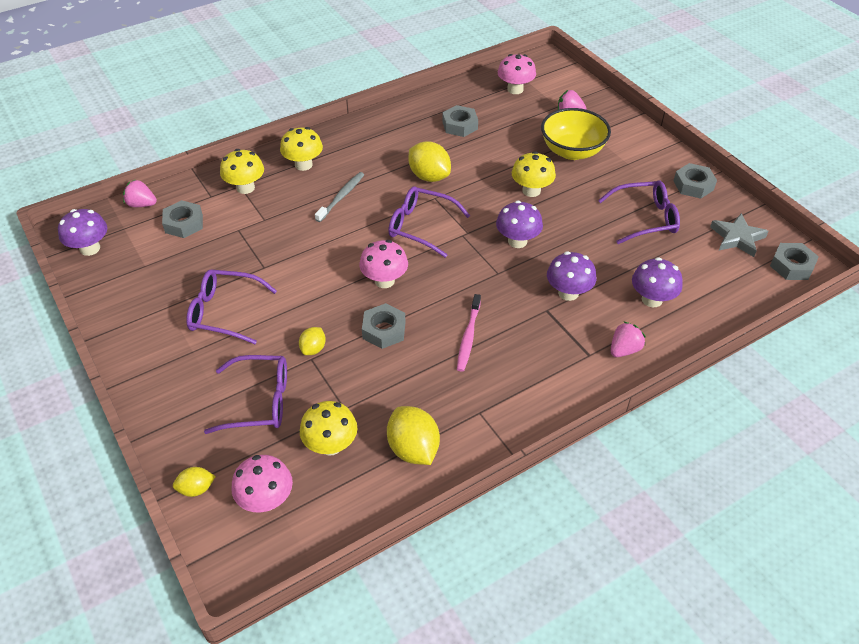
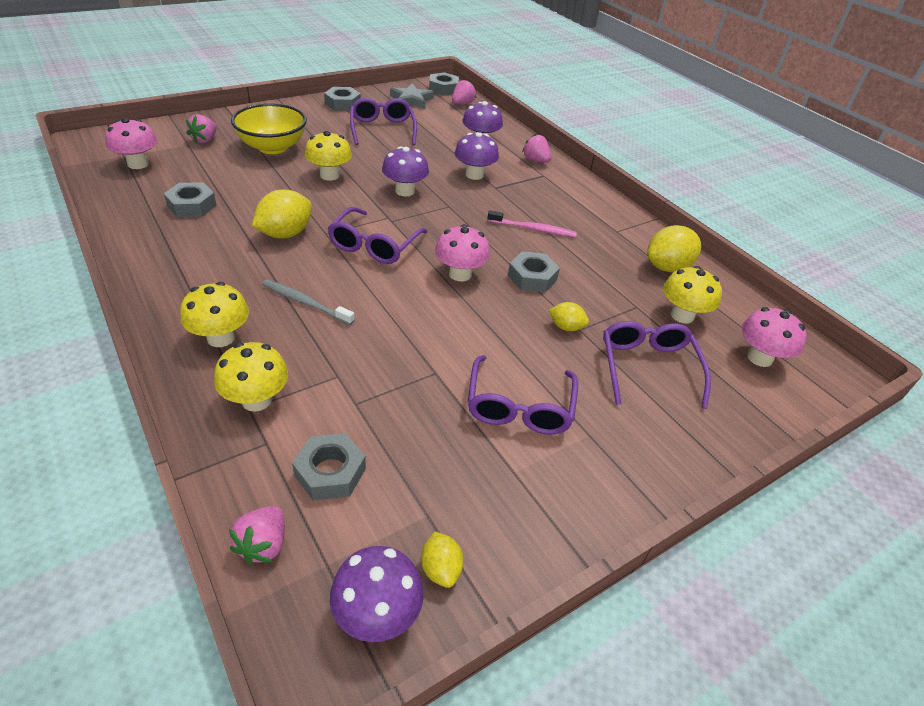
camera: 95 degrees left, 5 degrees down
(196, 489) = (773, 411): yellow lemon -> yellow lemon (441, 569)
(755, 284) = (462, 103): none -> pink strawberry

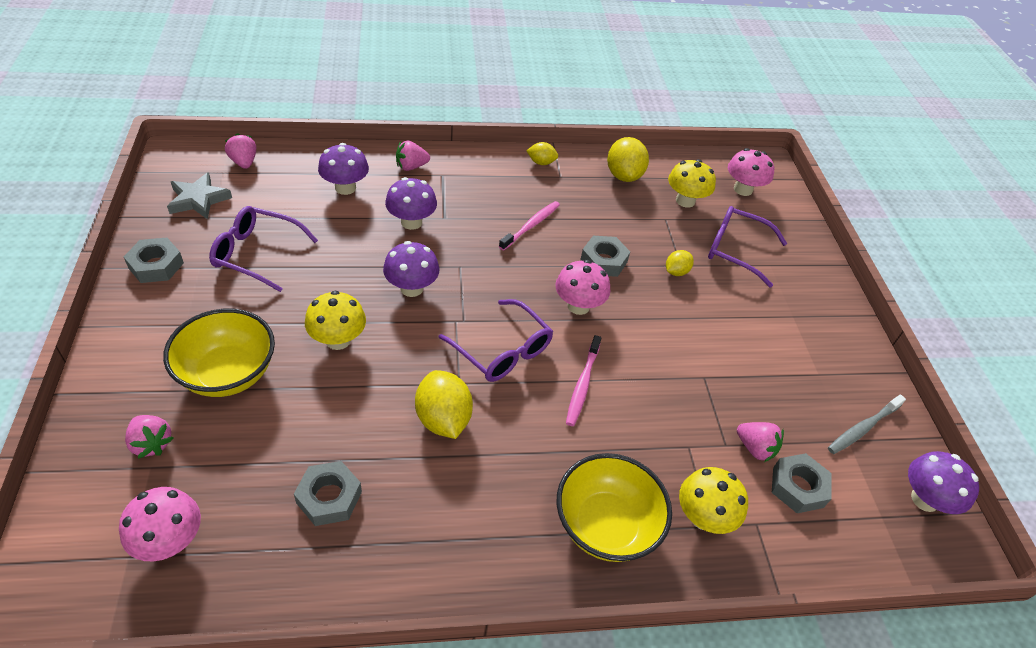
camera: 65 degrees left, 5 degrees up
(221, 338) = (605, 525): yellow mushroom -> yellow bowl
(263, 544) = (860, 553): pink strawberry -> pink strawberry (755, 448)
(305, 302) = (575, 438): grey toothbrush -> grey toothbrush (862, 428)
(367, 295) = (582, 385): none -> pink toothbrush
(441, 569) = (894, 450): yellow lemon -> yellow lemon (541, 162)
(443, 89) = (191, 161): grey nut -> none
(519, 407) = (757, 342): purple glasses -> none

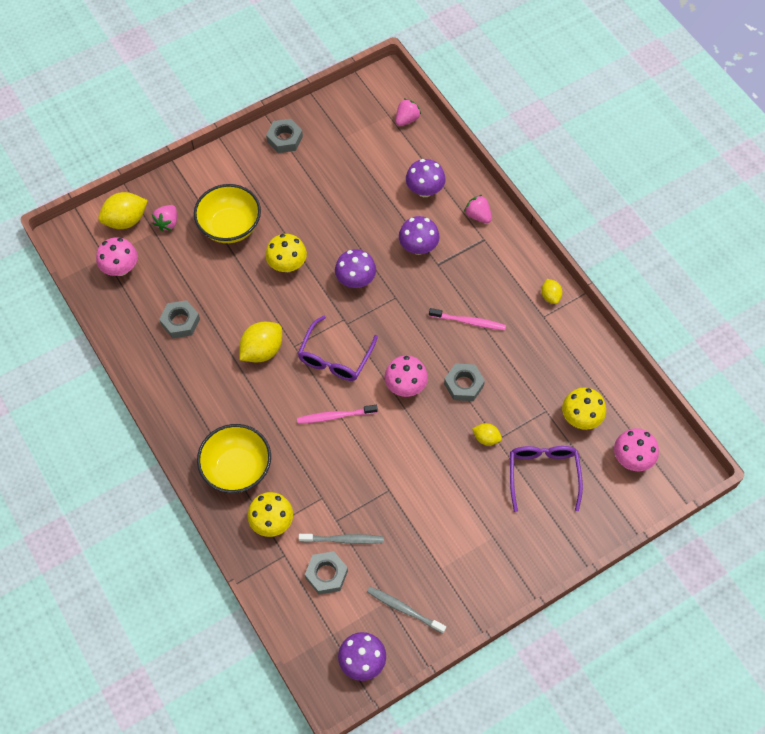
camera: 70 degrees right, 15 degrees up
(198, 199) = (353, 120): grey star -> none
(256, 254) = (328, 181): purple glasses -> none
(624, 175) = (579, 361): yellow lemon -> yellow lemon (126, 220)
(755, 448) = (344, 539): pink strawberry -> grey toothbrush

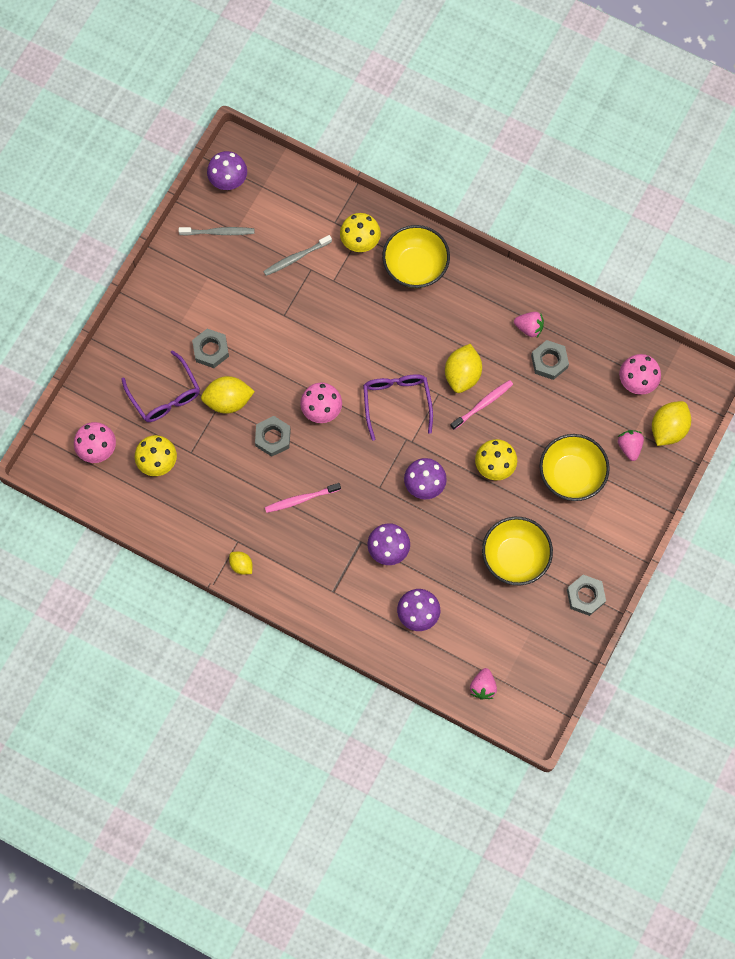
camera: 150 degrees right, 10 degrees up
(319, 191) = (515, 557): none -> yellow bowl
(326, 574) = (293, 225): grey nut -> grey nut (211, 350)
(335, 416) = (364, 351): pink toothbrush -> pink toothbrush (483, 404)
(478, 215) = (352, 614): pink strawberry -> pink strawberry (529, 328)
(486, 438) = (228, 400): yellow lemon -> yellow lemon, size x1.80

